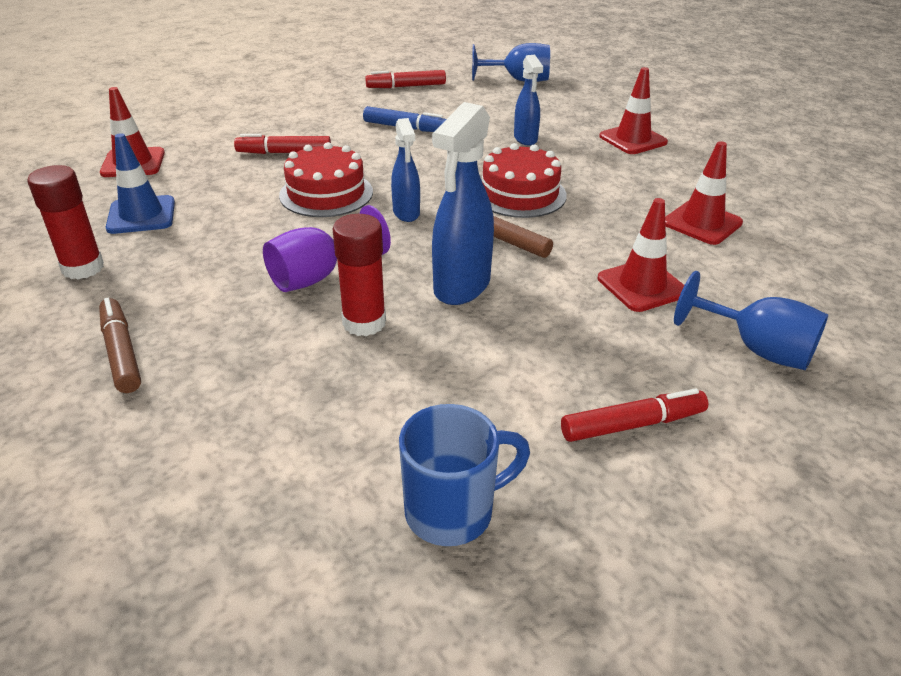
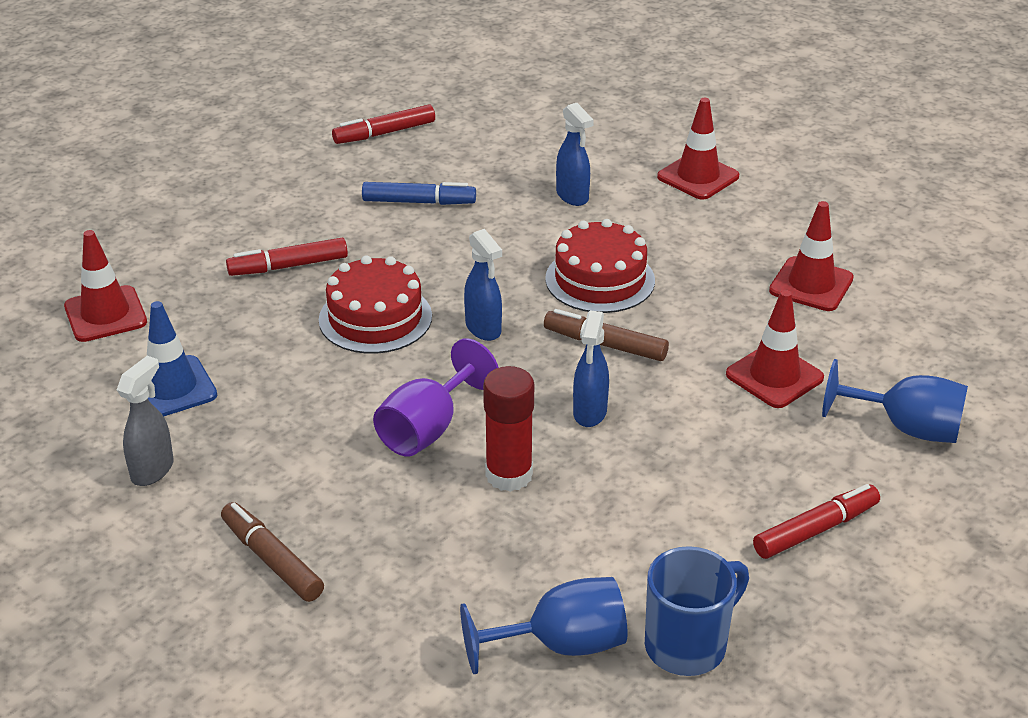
camera: 15 degrees left, 0 degrees up
(83, 268) = (153, 470): red glue stick -> grey spray bottle
(461, 287) = (590, 413): blue spray bottle -> blue spray bottle, size x0.60
(519, 80) = (524, 100): blue goblet -> blue goblet (561, 645)

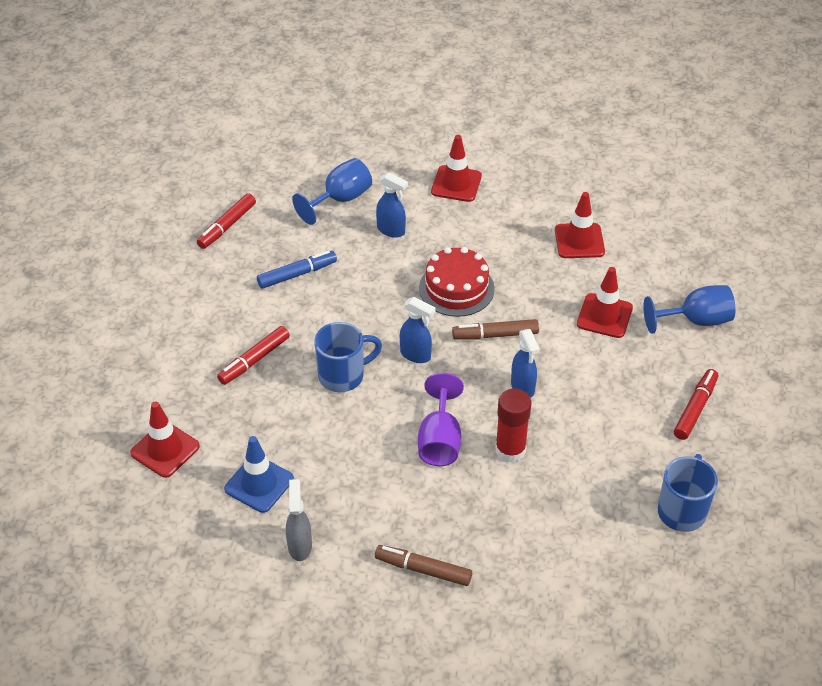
camera: 30 degrees left, 10 degrees up
(375, 318) = (343, 376): red cake -> blue mug
(561, 645) = (620, 543): blue goblet -> blue goblet (340, 199)

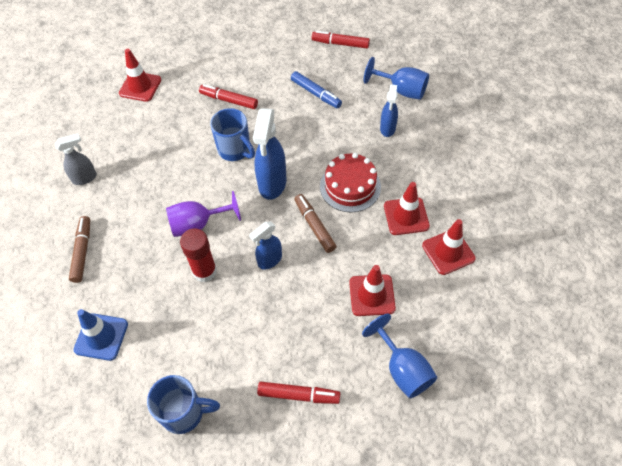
camera: 70 degrees right, 10 degrees up
(259, 484) = (128, 140): blue traffic cone -> blue traffic cone (101, 337)
(416, 355) = (272, 184): blue spray bottle -> blue spray bottle, size x1.67
(456, 184) = (461, 150): red traffic cone -> red traffic cone (406, 216)

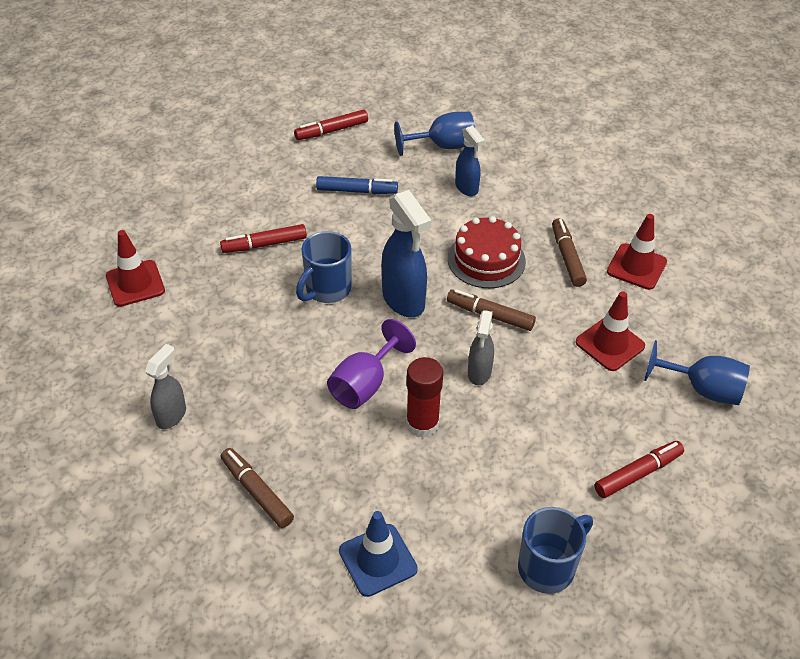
camera: 40 degrees left, 10 degrees down
(235, 150) = (327, 290): blue mug -> blue mug turned 120 degrees clockwise
(269, 260) = (479, 373): blue spray bottle -> grey spray bottle
(406, 216) = (567, 257): red traffic cone -> brown marker

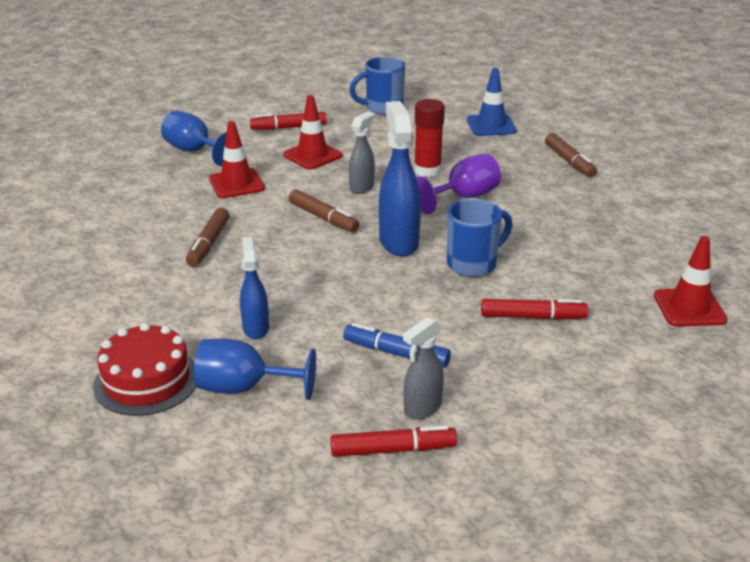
camera: 160 degrees left, 15 degrees down
(171, 415) = (639, 208): grey spray bottle -> grey spray bottle (422, 408)
(486, 260) = (292, 257): red cake -> red cake (146, 380)
(636, 267) = (151, 225): red traffic cone -> red traffic cone (312, 155)

